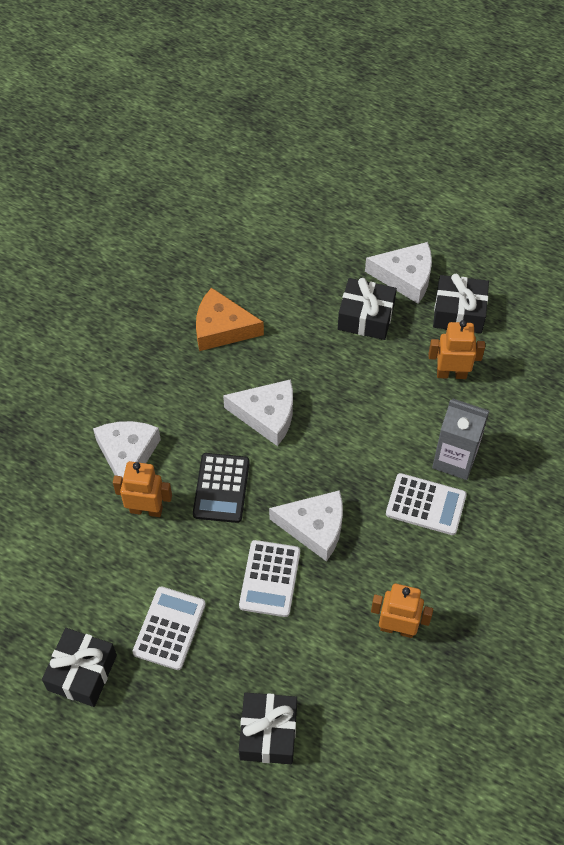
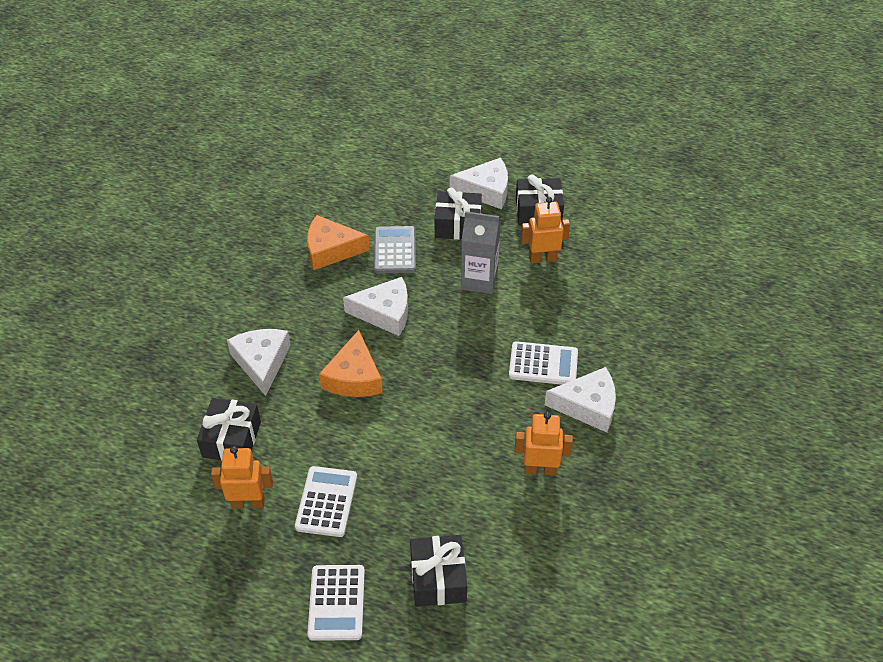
camera: 10 degrees left, 10 degrees down
(82, 672) = (248, 553): black gift -> black gift (231, 439)
(146, 509) = (287, 404): orange robot -> orange robot (248, 502)
(221, 488) = (354, 377): black calculator -> orange cheese
(269, 579) = (413, 445): white calculator -> white calculator (336, 603)
(291, 339) = (395, 250): none -> grey calculator
(315, 527) = (446, 397): white cheese -> white cheese (588, 406)
(455, 459) = (561, 324): grey carton -> grey carton (479, 280)

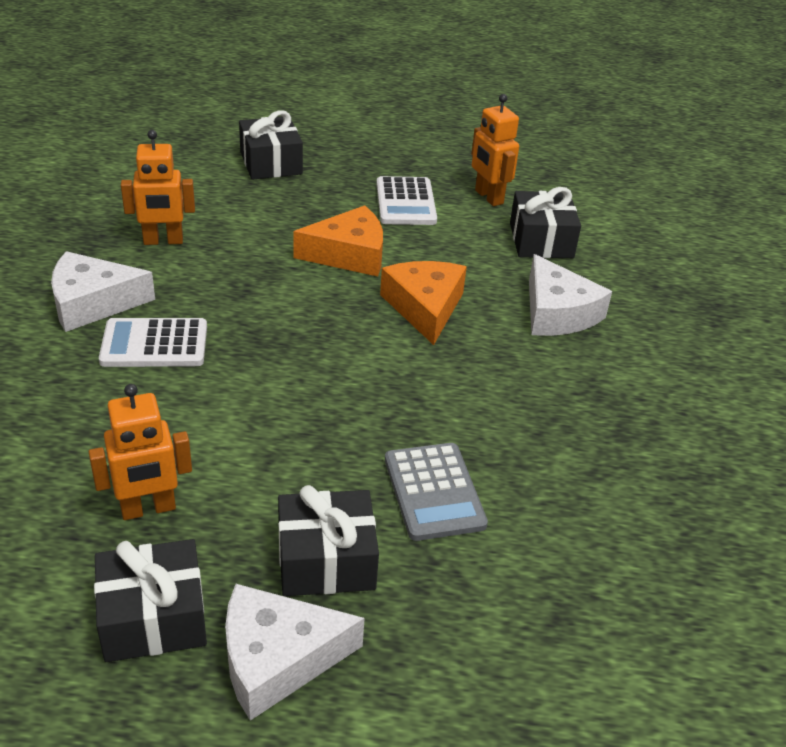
camera: 165 degrees right, 10 degrees down
(248, 502) = (488, 197): orange robot -> orange robot turned 75 degrees clockwise
(331, 250) = (549, 479): orange cheese -> orange cheese (349, 254)
(336, 603) = (365, 145): white calculator -> none
(385, 313) = (412, 388): white cheese -> none
(479, 280) = (267, 455): grey carton -> none

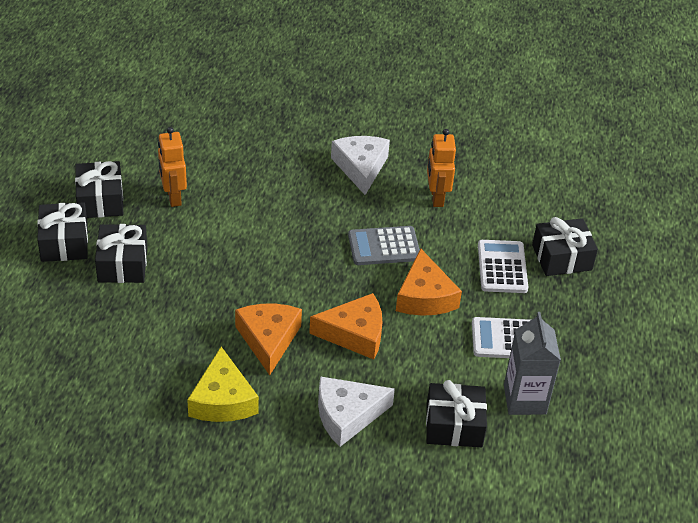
camera: 95 degrees right, 5 degrees up
(154, 344) = (316, 196): white calculator -> white calculator (502, 267)
(277, 659) = (64, 243): white cheese -> black gift
(433, 492) = (165, 315): grey calculator -> grey calculator (384, 246)
(454, 381) = (268, 339): none -> orange cheese
(488, 197) = (524, 399): orange robot -> grey carton
(574, 418) = (223, 400): none -> yellow cheese

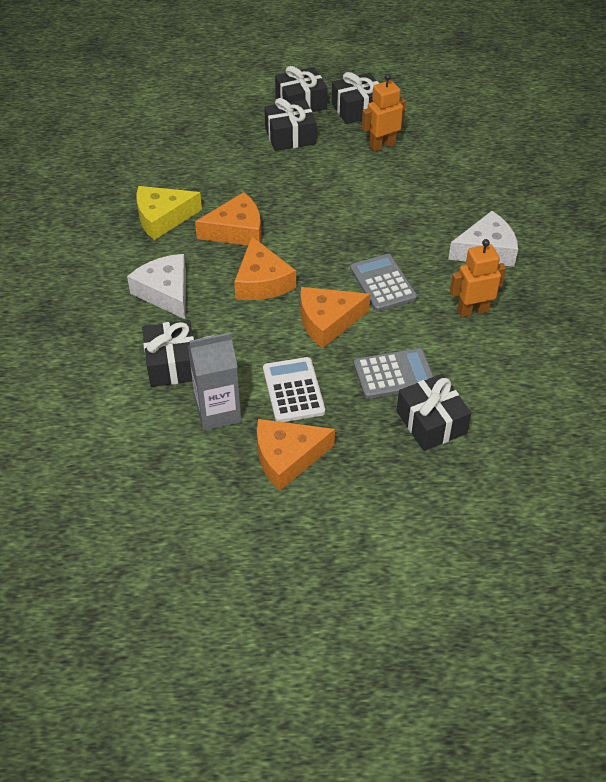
camera: 80 degrees right, 5 degrees up
(502, 267) = (394, 374): white calculator -> grey calculator
(587, 360) = (287, 457): none -> orange cheese

